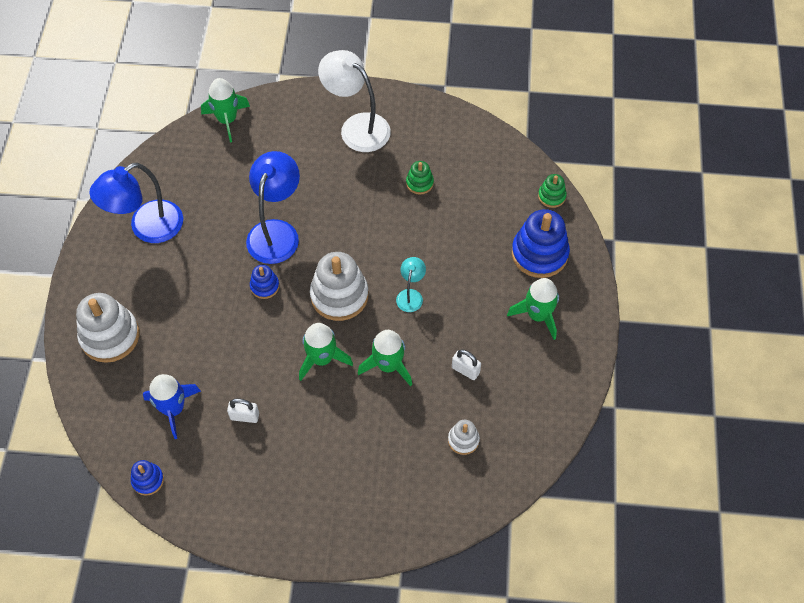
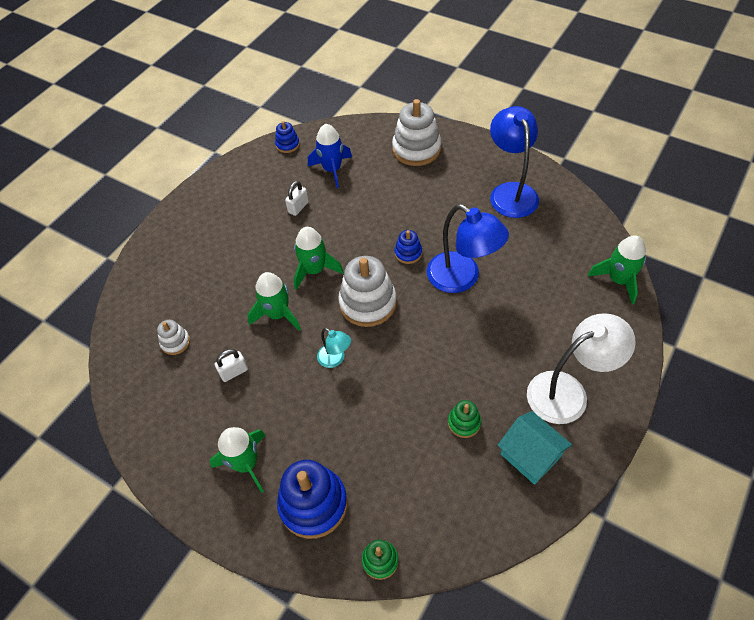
camera: 120 degrees right, 5 degrees down
(423, 135) = (530, 455): none -> turquoise house

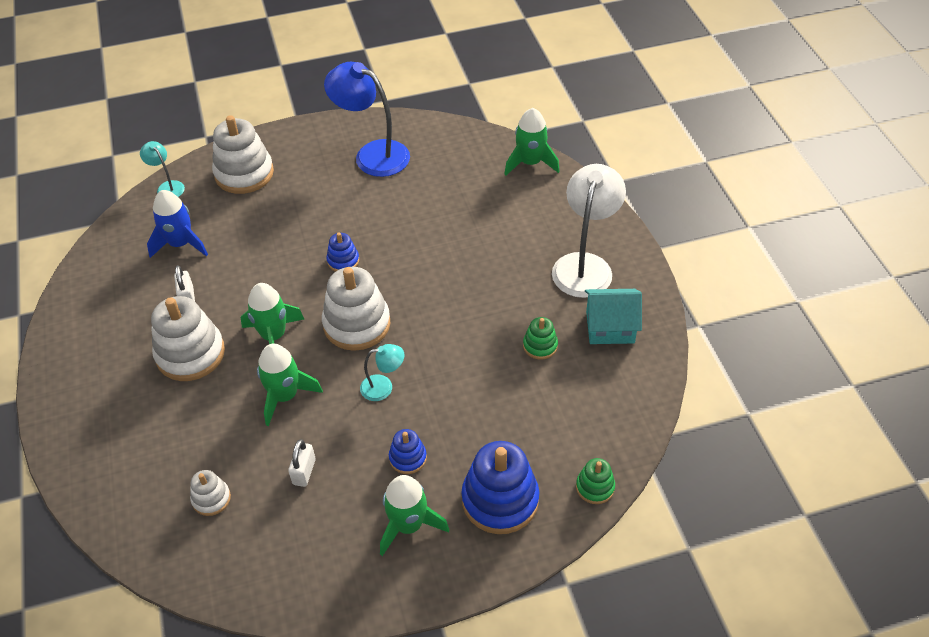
camera: 50 degrees left, 5 degrees down
(262, 244) = (190, 354): none -> white stacking toy
(287, 145) = (101, 253): blue stacking toy -> blue stacking toy (408, 458)
(365, 127) = (167, 187): none -> turquoise lamp
(462, 278) = (413, 247): blue lamp -> none

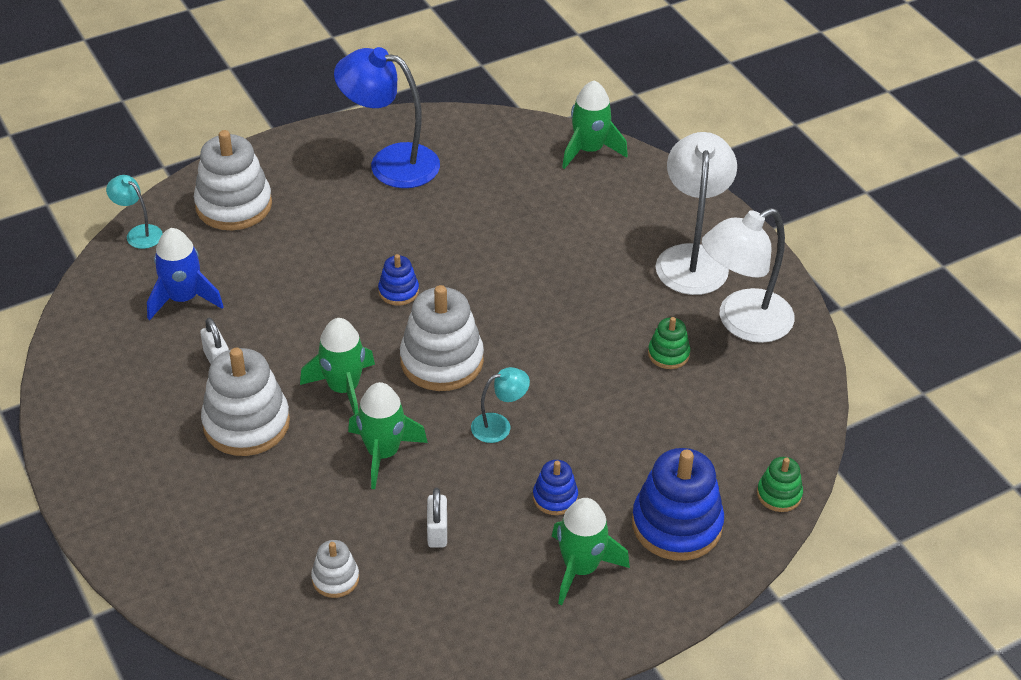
camera: 15 degrees left, 5 degrees down
(610, 327) = (742, 322): turquoise house -> white lamp

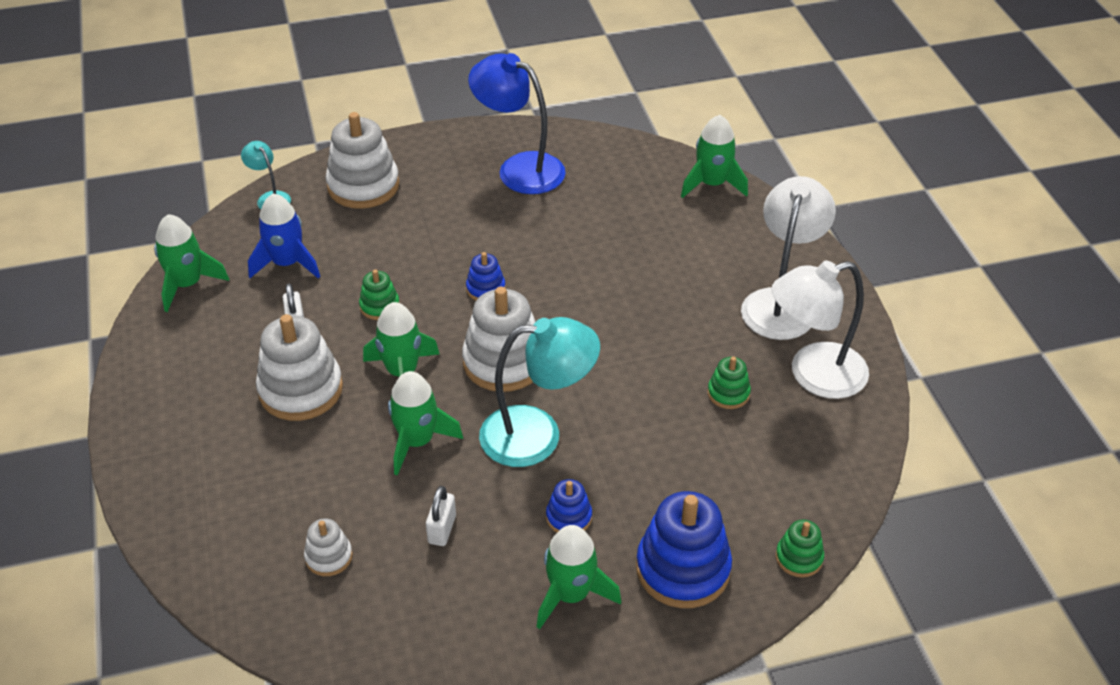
camera: 15 degrees right, 0 degrees up
(85, 337) = (188, 284): none -> green rocket
(296, 326) = (379, 306): none -> green stacking toy
(499, 426) = (537, 435): turquoise lamp -> turquoise lamp, size x2.02

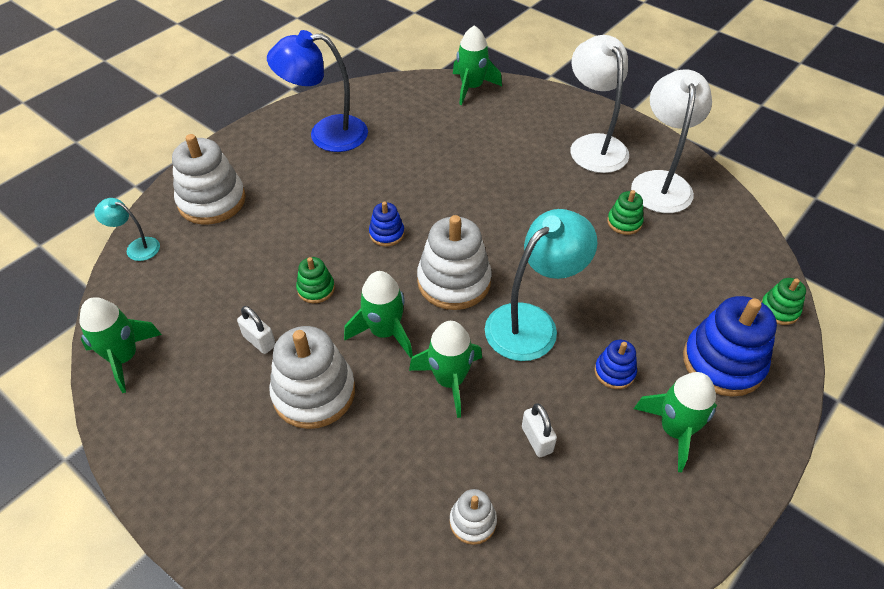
camera: 35 degrees left, 5 degrees up
(287, 263) = (202, 294): blue rocket -> none
(813, 375) = (660, 182): white lamp -> white lamp turned 150 degrees clockwise

